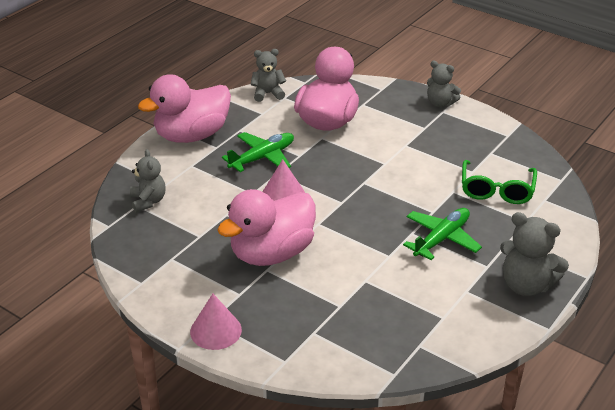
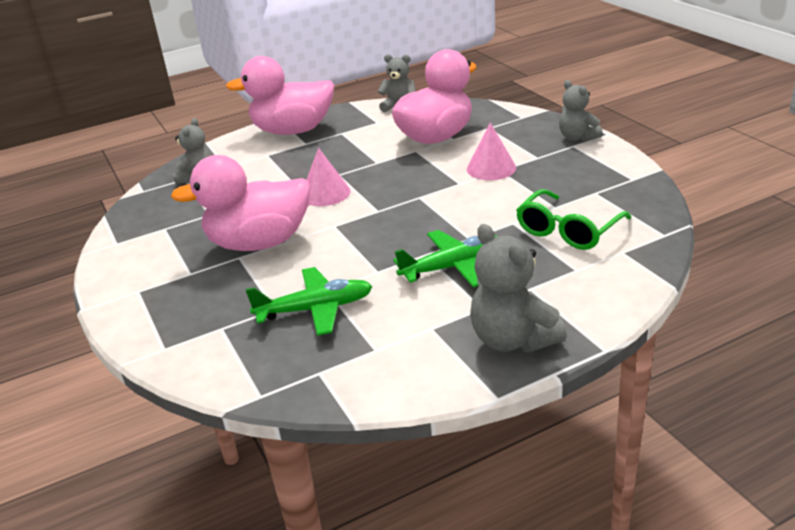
camera: 30 degrees right, 5 degrees down
(215, 330) = (132, 301): pink cone -> pink cone (491, 168)
(262, 158) = (339, 158): green plane -> green plane (315, 309)

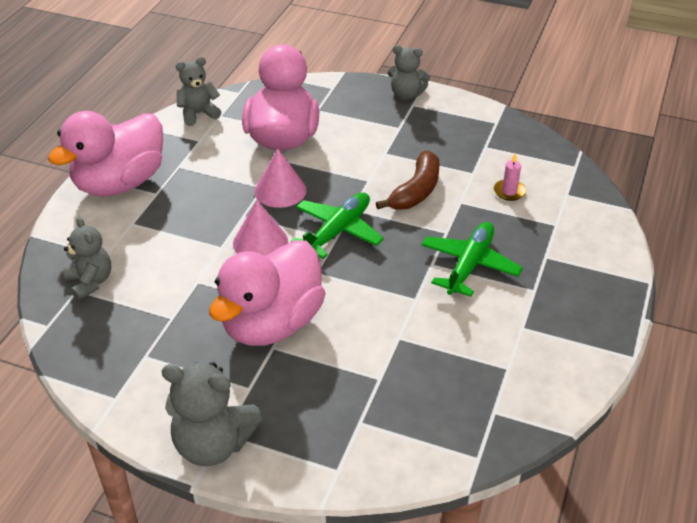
camera: 45 degrees left, 10 degrees up
(315, 309) = (415, 360): green plane -> green plane (338, 231)
(486, 202) = (416, 191): none -> brown banana
(491, 168) = (375, 154): pink cone -> pink cone (280, 190)
(512, 339) = (587, 306): grey teddy bear -> grey teddy bear (213, 444)
(568, 230) = (509, 191): green glasses -> pink candle

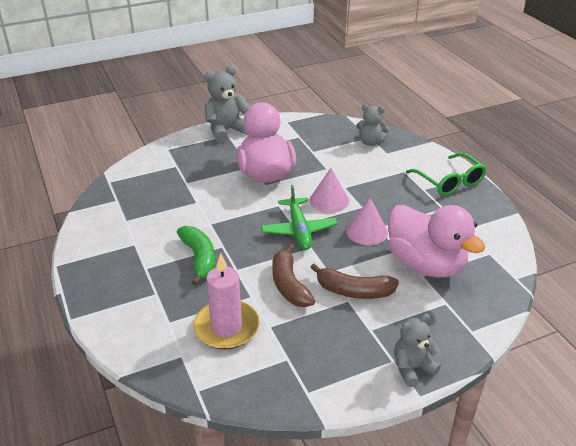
camera: 135 degrees right, 5 degrees down
(120, 183) = (449, 182): pink duck -> green glasses
(198, 114) = (502, 244): grey teddy bear -> none
(371, 155) = (353, 291): none -> brown banana
(469, 265) = (199, 258): green plane -> green banana
(509, 191) = (226, 327): pink candle -> pink candle, size x2.16

